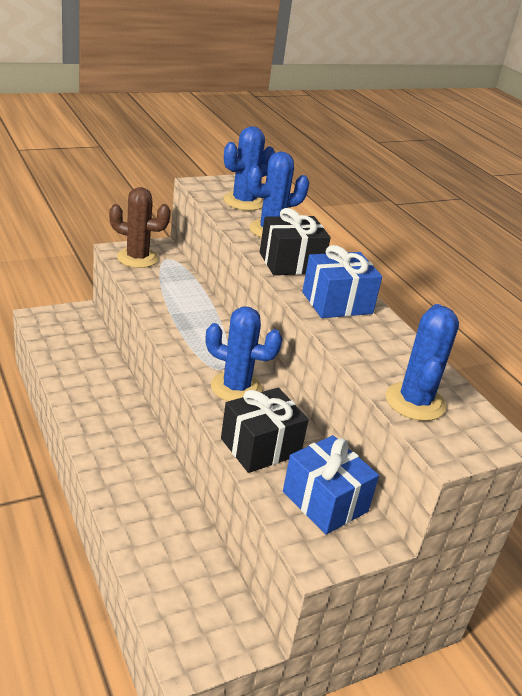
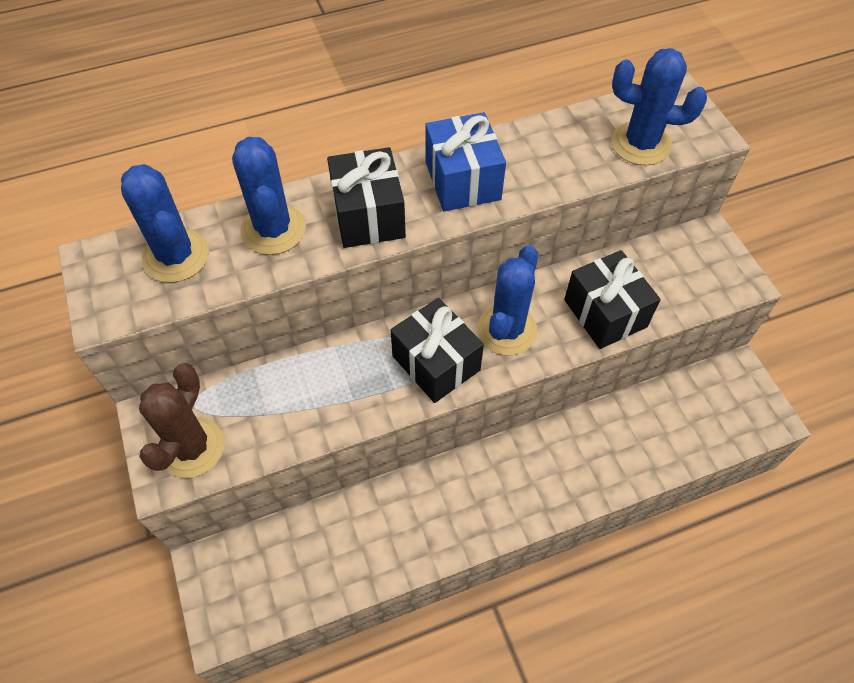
camera: 80 degrees left, 25 degrees up
(202, 350) = (436, 363): none -> black gift
(325, 501) = (671, 267): blue gift -> none

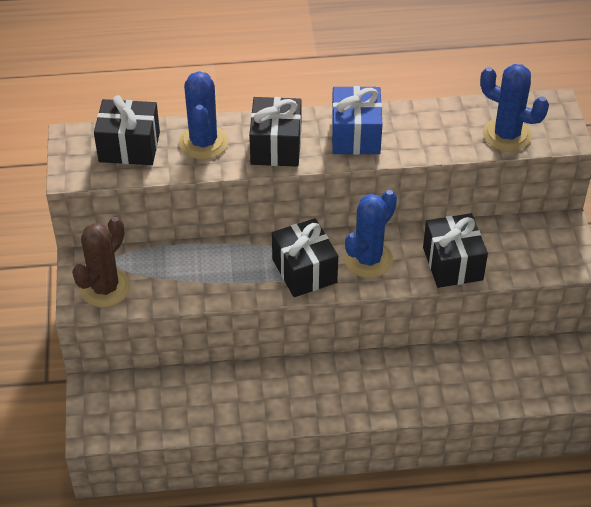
camera: 15 degrees right, 10 degrees down
(176, 256) = (129, 147): blue cactus -> black gift

